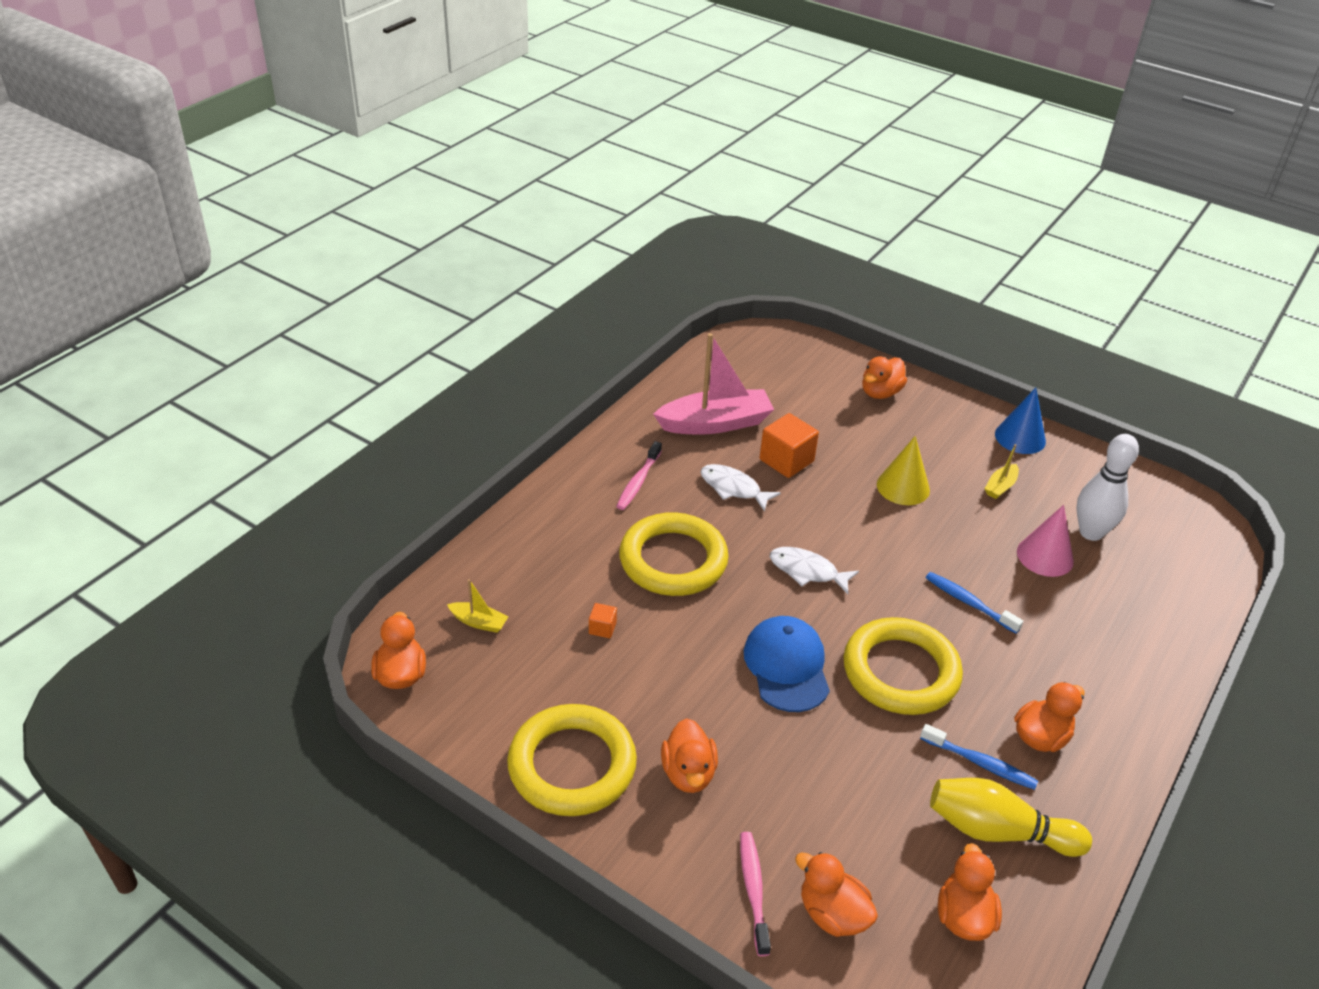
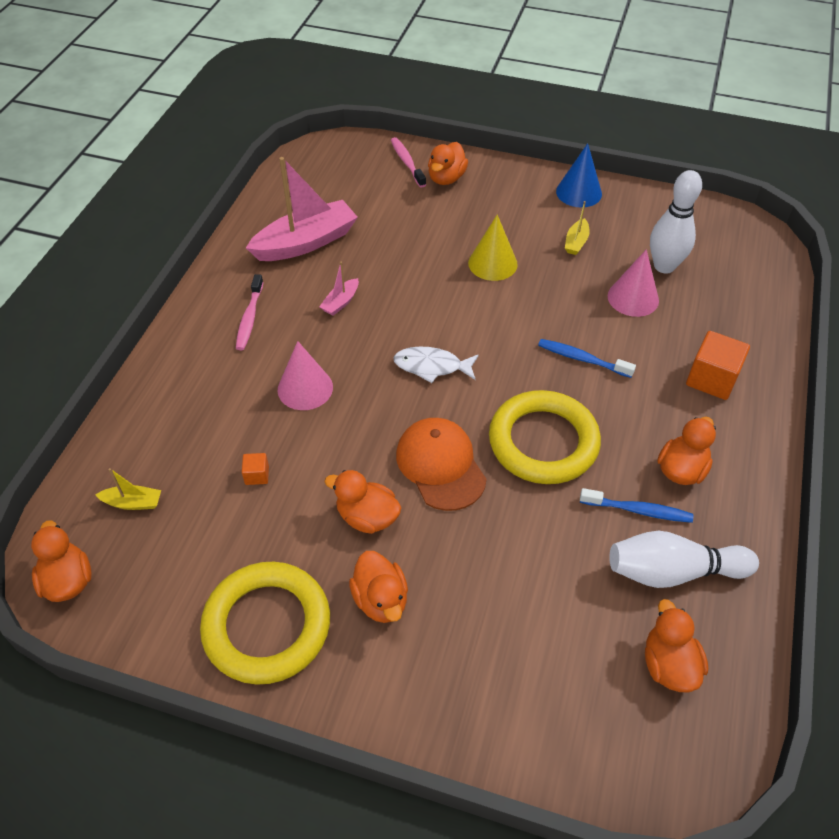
camera: 15 degrees left, 10 degrees up
(673, 560) = (305, 388): yellow ring -> pink cone
(733, 488) = (341, 302): white fish -> pink boat
(753, 890) = (475, 700): pink toothbrush -> pink toothbrush (407, 162)
(786, 460) = (381, 263): orange cube -> orange cube (711, 379)
(787, 666) = (440, 465): blue cap -> orange cap
(832, 914) = (553, 701): orange duck -> orange duck (367, 517)
(998, 831) = (673, 571): yellow bowling pin -> white bowling pin

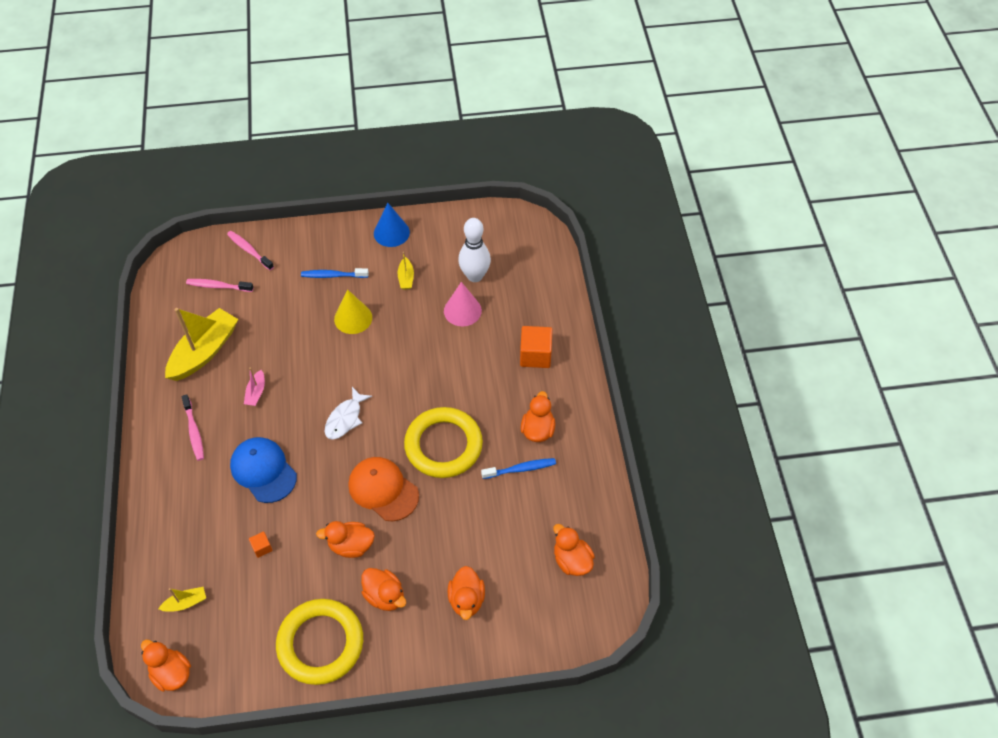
camera: 25 degrees left, 5 degrees up
(305, 243) = (204, 352): pink boat -> yellow boat
(305, 388) = (263, 470): pink cone -> blue cap
(355, 185) = (218, 286): none -> pink toothbrush
(432, 366) = (345, 418): white fish -> white fish turned 45 degrees counterclockwise
(446, 178) = (286, 254): orange duck -> orange duck (466, 599)
(582, 359) = (445, 373): blue toothbrush -> blue toothbrush (333, 275)
(673, 571) = (555, 501): white bowling pin -> none

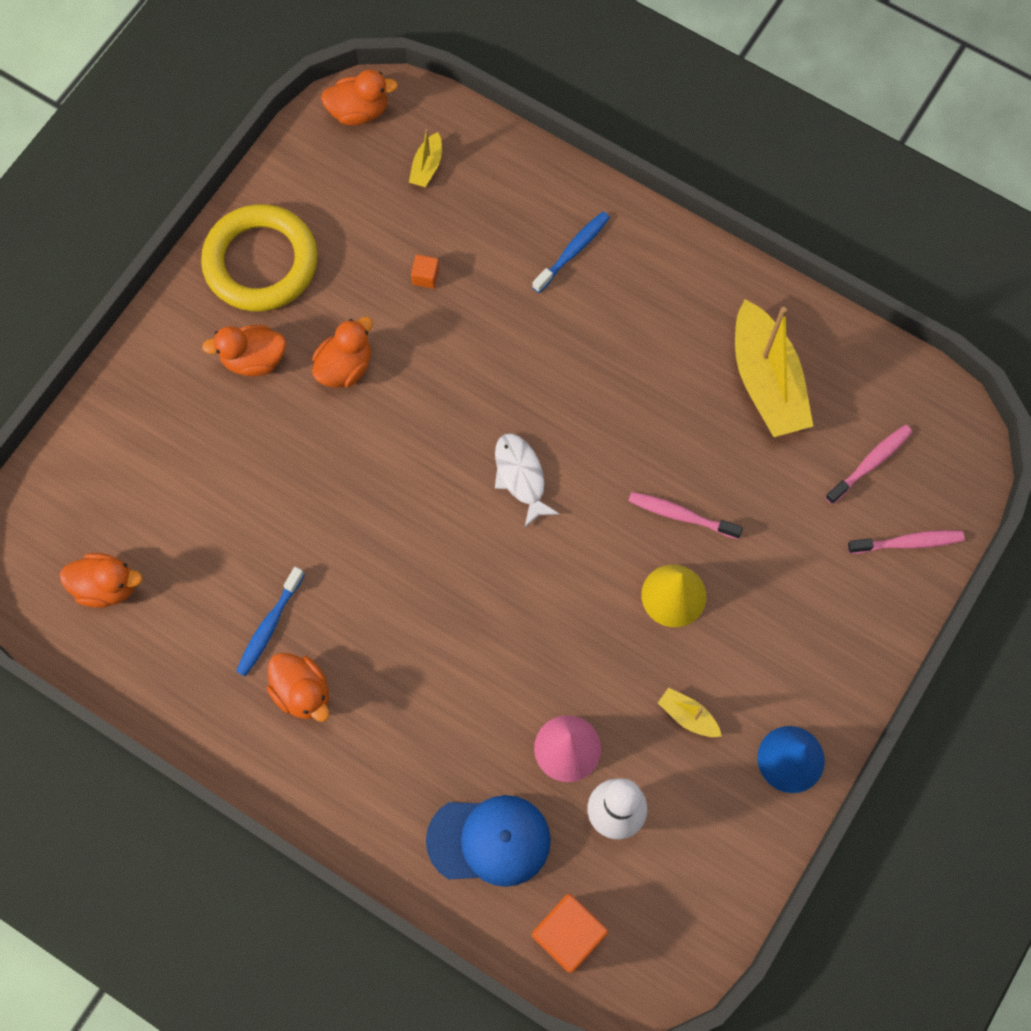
camera: 130 degrees right, 15 degrees up
(194, 431) = (649, 299): pink toothbrush -> pink toothbrush (680, 515)
(256, 392) = (649, 401): pink boat -> none
(263, 470) = (526, 339): blue cap -> blue cap (489, 840)
(333, 275) = (772, 621): blue toothbrush -> blue toothbrush (573, 251)
(383, 490) = (384, 450): orange cap -> none
(443, 445) = (382, 562): yellow ring -> none
(466, 599) = (171, 438): orange duck -> none
(535, 355) = (412, 785): orange cube -> orange cube (568, 934)

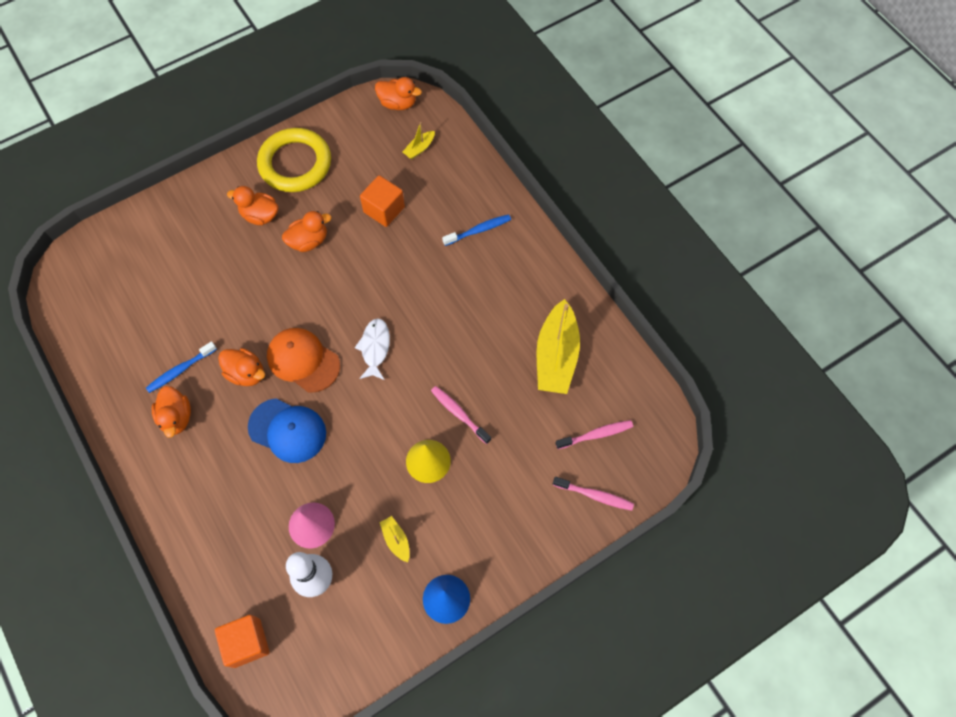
camera: 25 degrees right, 5 degrees down
(107, 586) = (105, 307): orange duck -> orange duck (246, 373)
(425, 277) = (384, 209): orange cube -> orange cube, size x2.03
(432, 537) = (303, 360): none -> orange cap
(489, 840) = (233, 559): blue cap -> blue cap (287, 430)

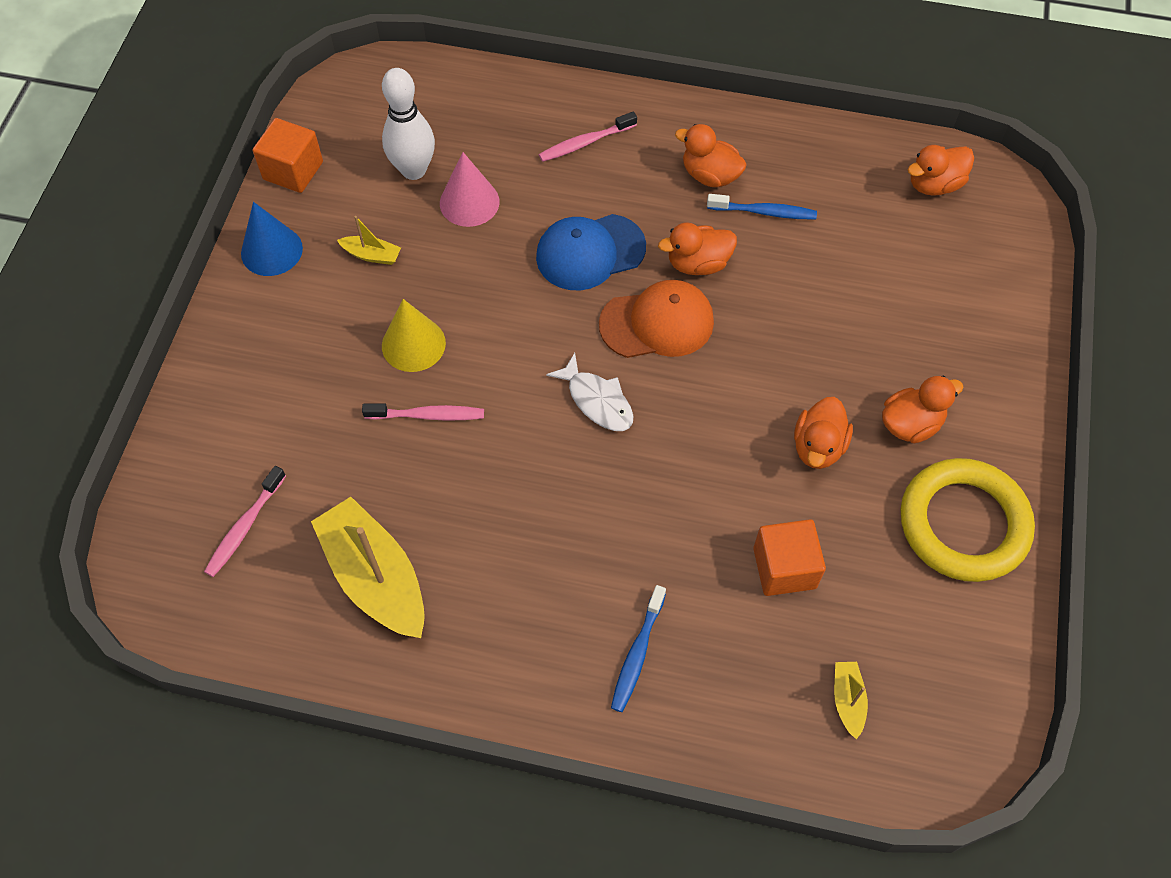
camera: 135 degrees right, 5 degrees down
(180, 370) = (764, 212): blue toothbrush -> blue toothbrush turned 90 degrees clockwise
(247, 642) = (424, 87): orange cube -> orange cube (293, 170)
(398, 103) = (962, 744): orange duck -> orange duck (934, 184)
(595, 495) = (192, 461): pink toothbrush -> pink toothbrush (585, 143)

